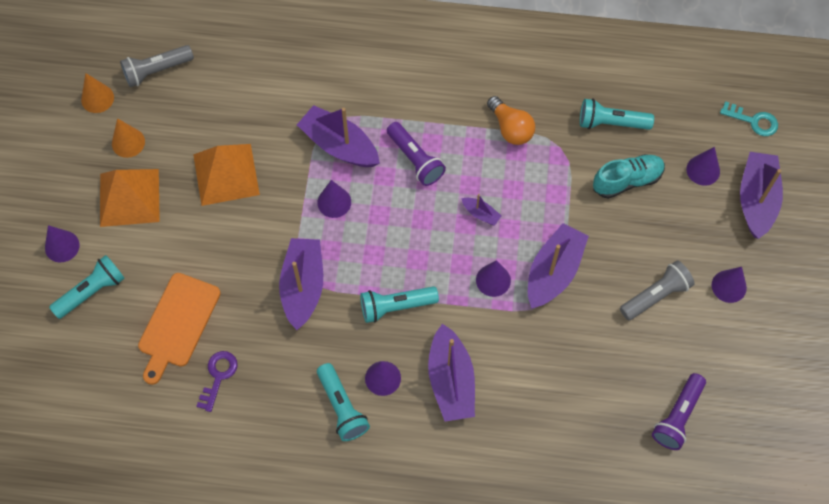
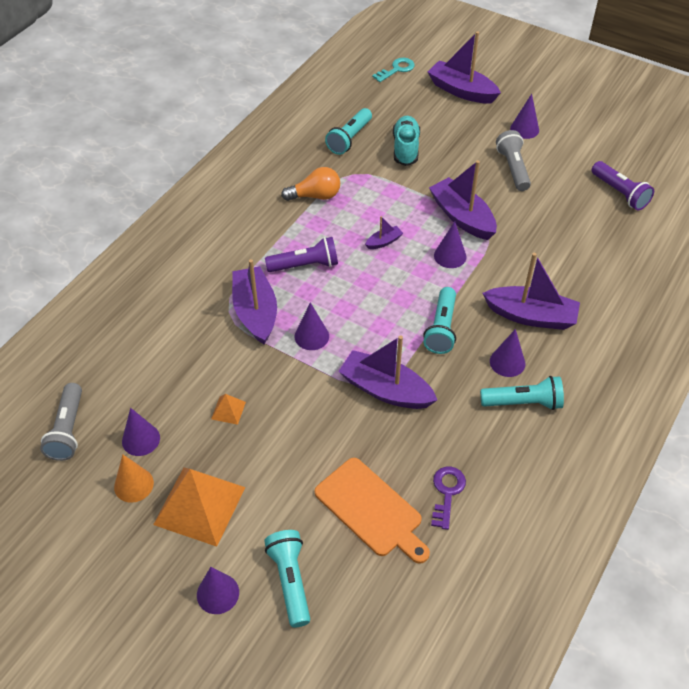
camera: 65 degrees left, 15 degrees down
(97, 98) = (59, 496): orange cone -> none
(218, 376) = (447, 493): purple key -> purple key turned 60 degrees clockwise
(226, 174) = (228, 410): orange pyramid -> orange pyramid, size x0.43
(339, 145) = (255, 312): purple boat -> purple boat turned 105 degrees clockwise
(703, 170) = (421, 107): purple cone -> purple cone (141, 439)

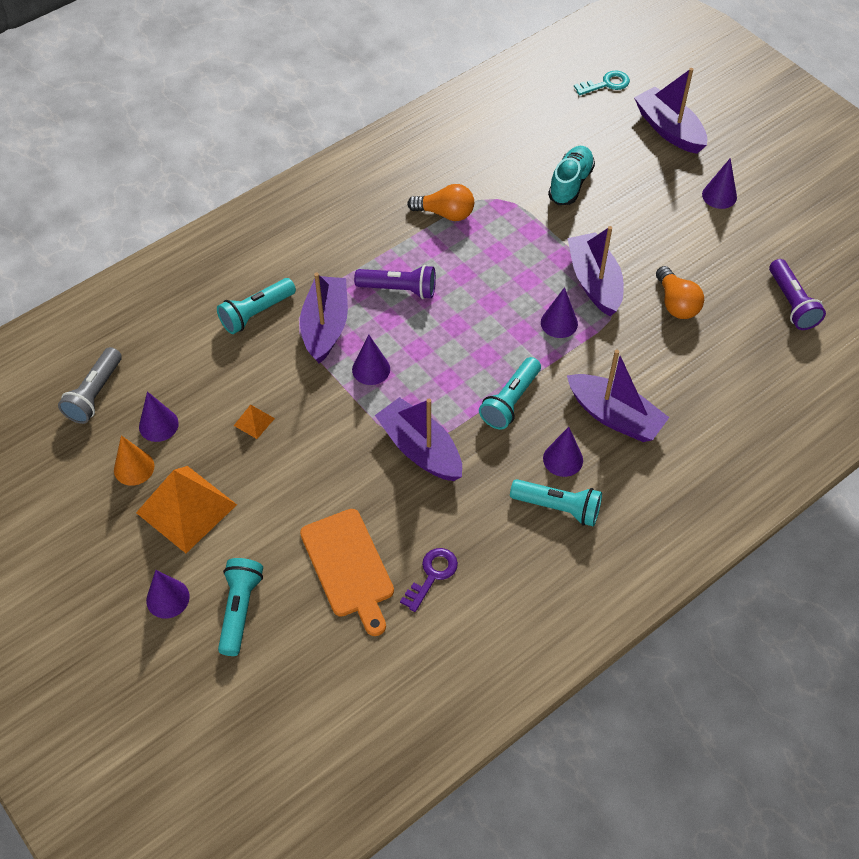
camera: 20 degrees right, 5 degrees up
(349, 139) = (513, 156): turquoise flashlight -> turquoise flashlight (256, 313)
(384, 242) = (494, 286): purple boat -> none
(513, 168) = (681, 240): grey flashlight -> none
(534, 216) = (676, 303): none -> orange light bulb

